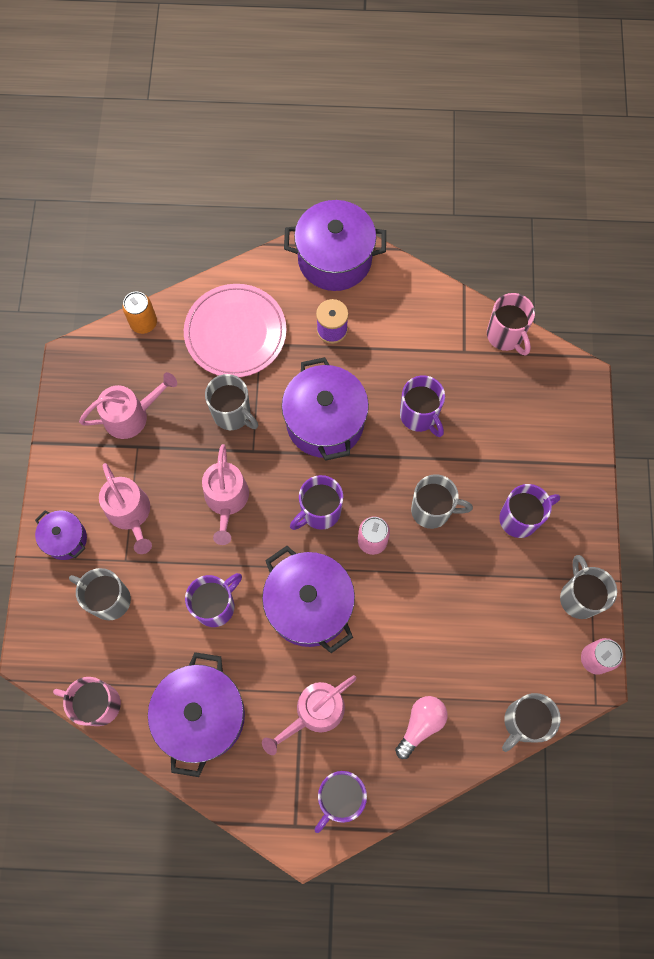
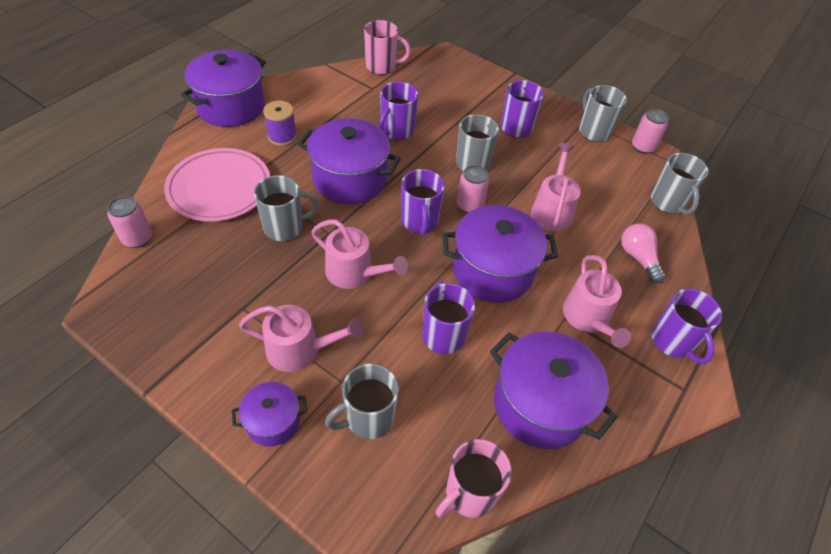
camera: 60 degrees left, 20 degrees down
(131, 415) = (209, 295): pink watering can -> pink watering can (552, 210)
(143, 323) = (137, 238): orange can -> pink can
(419, 416) = (396, 131): purple mug -> purple mug turned 120 degrees clockwise
(579, 597) = (593, 131): grey mug -> grey mug turned 45 degrees clockwise

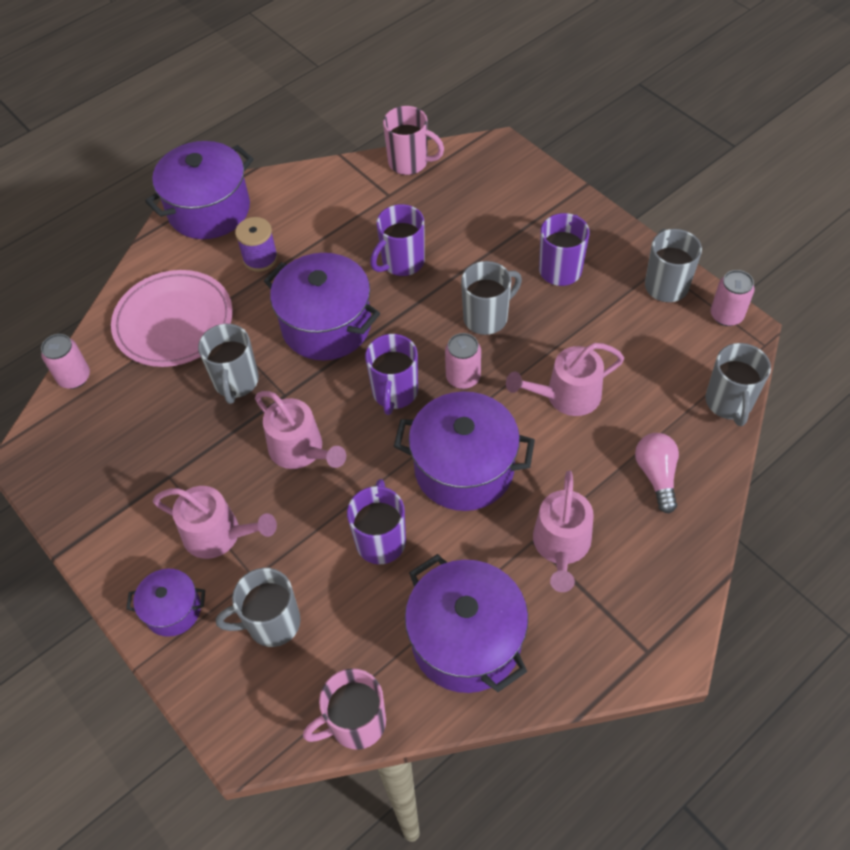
camera: 20 degrees right, 5 degrees up
(285, 227) = (236, 382): grey mug -> grey mug turned 90 degrees clockwise
(552, 210) = (566, 396): pink watering can -> pink watering can turned 135 degrees counterclockwise
(673, 342) = (657, 591): purple mug -> none

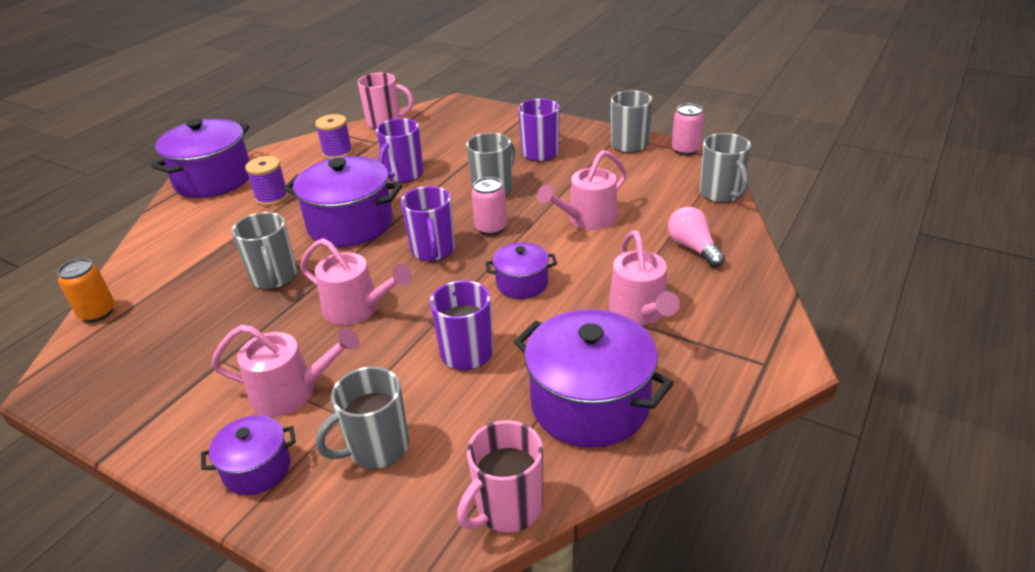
camera: 20 degrees left, 20 degrees down
(74, 377) = (97, 313): pink can -> orange can
(174, 322) = (197, 253): pink plate -> none
(344, 202) = (337, 153): none -> purple spool
(464, 468) = (522, 283): purple pot -> purple pot, size x0.53

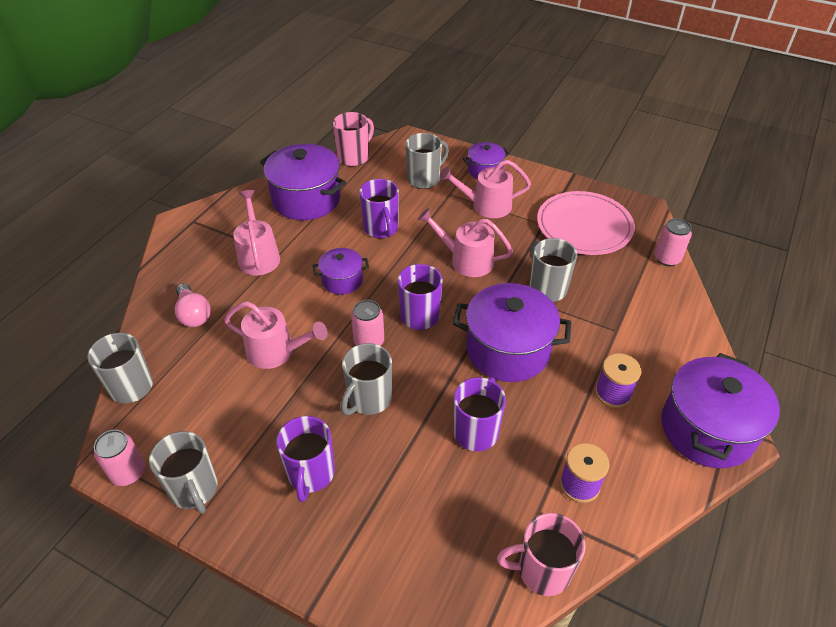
camera: 175 degrees right, 10 degrees up
(97, 313) = (667, 258): orange can -> pink can
(166, 357) = (584, 226): none -> pink plate
(587, 219) = (276, 351): pink watering can -> pink watering can turned 60 degrees clockwise

